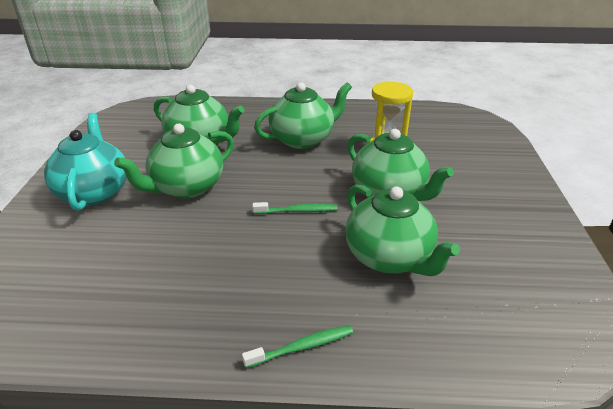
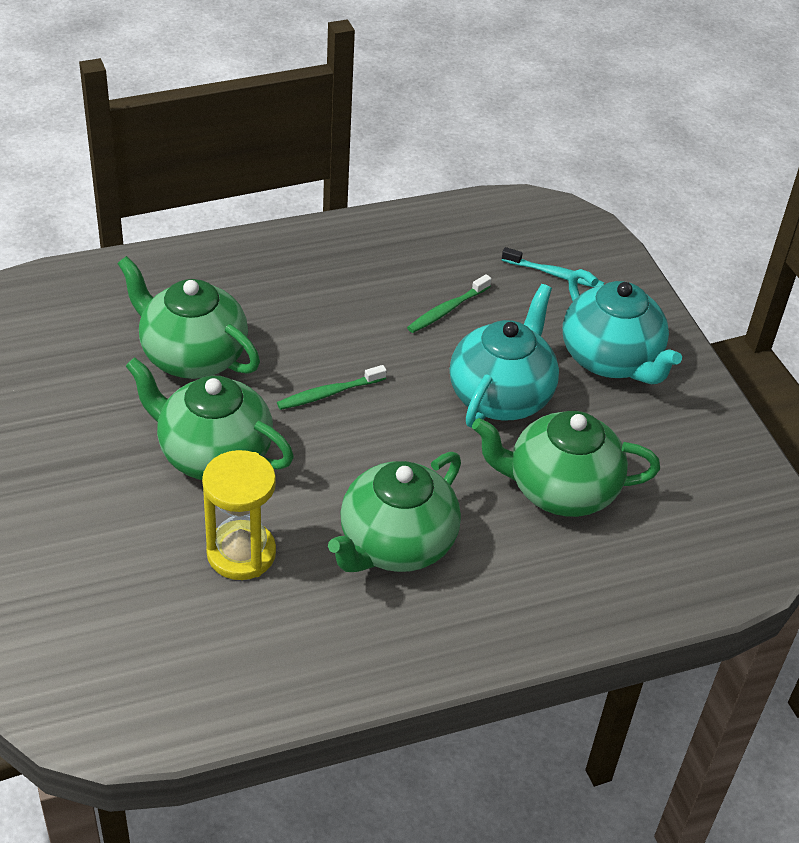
camera: 155 degrees right, 10 degrees up
(54, 258) = (554, 274): none -> turquoise toothbrush
(186, 187) = (501, 396): green teapot -> turquoise teapot
(302, 347) = (253, 254): green toothbrush -> green toothbrush (447, 310)

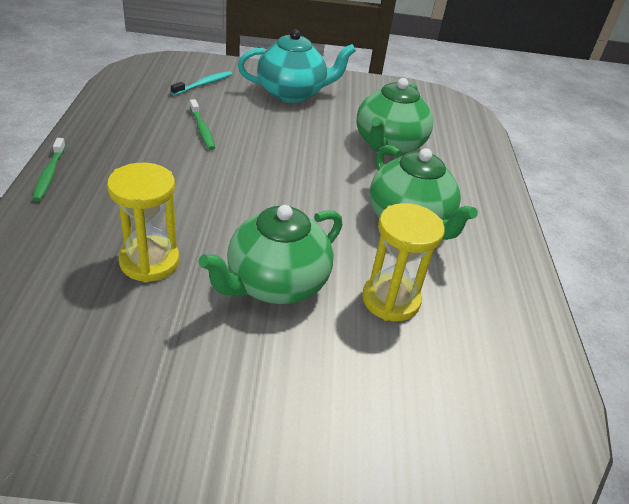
camera: 70 degrees left, 5 degrees down
(192, 356) = (149, 261): green teapot -> yellow hourglass
(329, 393) = (247, 204): green toothbrush -> green toothbrush (49, 174)
(501, 396) = (297, 137): turquoise teapot -> none

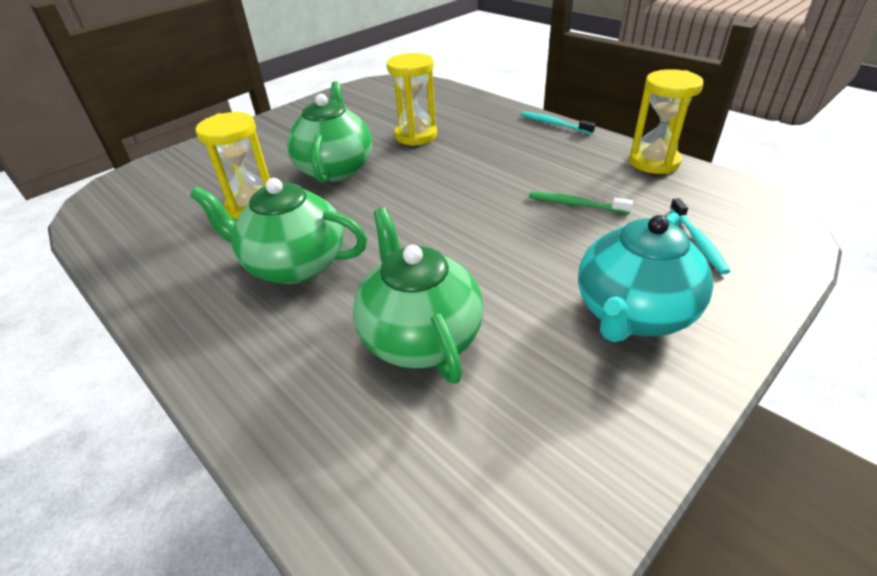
camera: 140 degrees right, 0 degrees up
(49, 174) = (554, 124): green toothbrush -> turquoise toothbrush
(102, 110) = (654, 162): none -> yellow hourglass

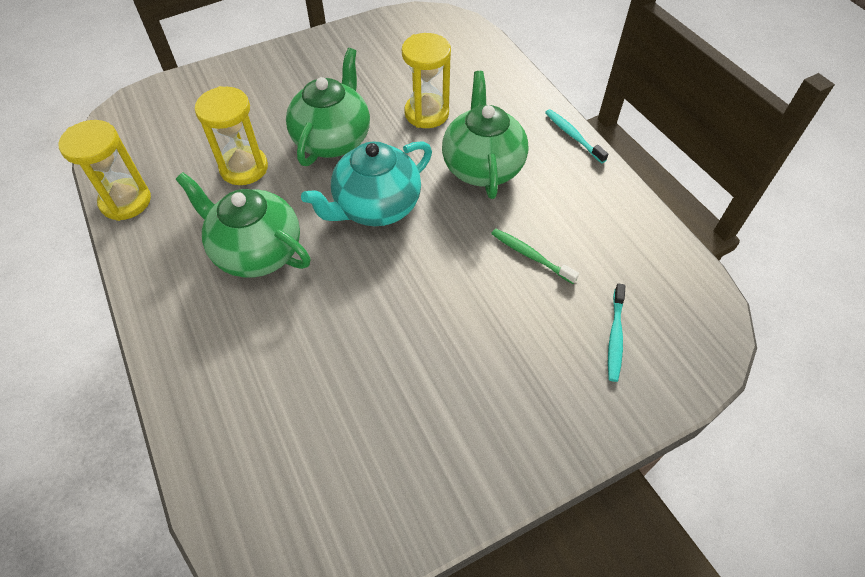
camera: 15 degrees right, 15 degrees up
(420, 336) = (326, 361): green teapot -> green teapot (482, 167)
(632, 313) = (507, 395): turquoise teapot -> turquoise teapot (376, 207)
(654, 162) = (640, 222): yellow hourglass -> yellow hourglass (126, 201)

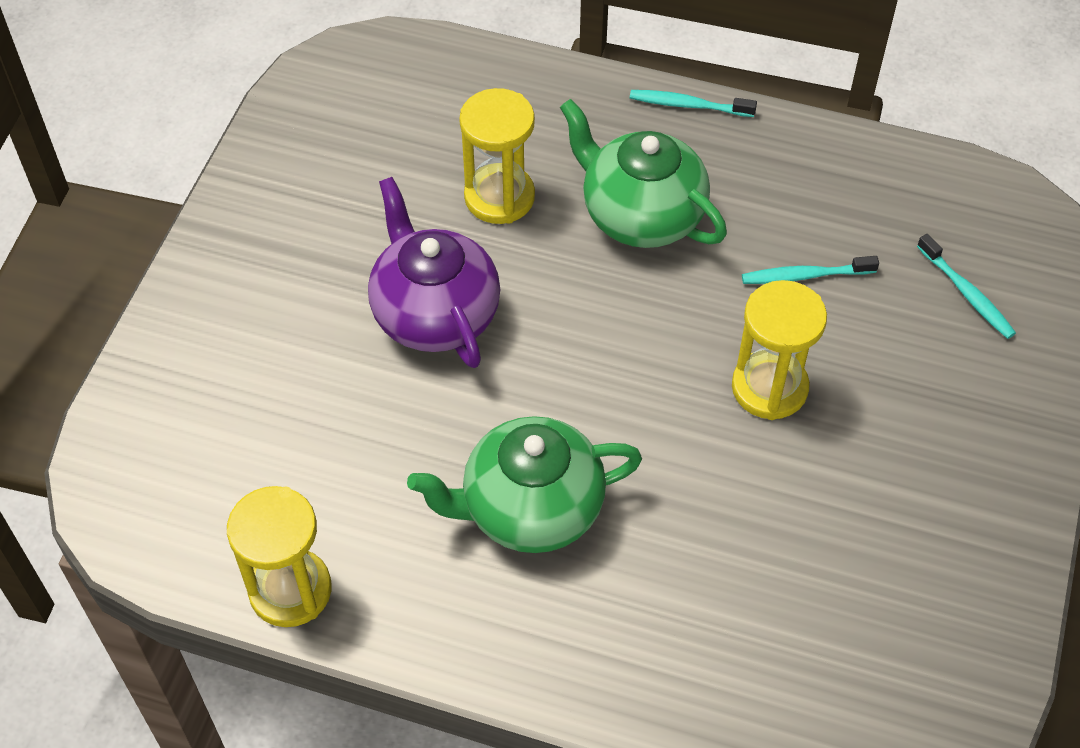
camera: 45 degrees left, 0 degrees up
(244, 168) = (377, 432): yellow hourglass -> yellow hourglass (769, 387)
(333, 139) = (434, 314): green teapot -> purple teapot
(376, 207) = (589, 352): turquoise teapot -> none
(530, 256) = (805, 276): green toothbrush -> turquoise toothbrush

